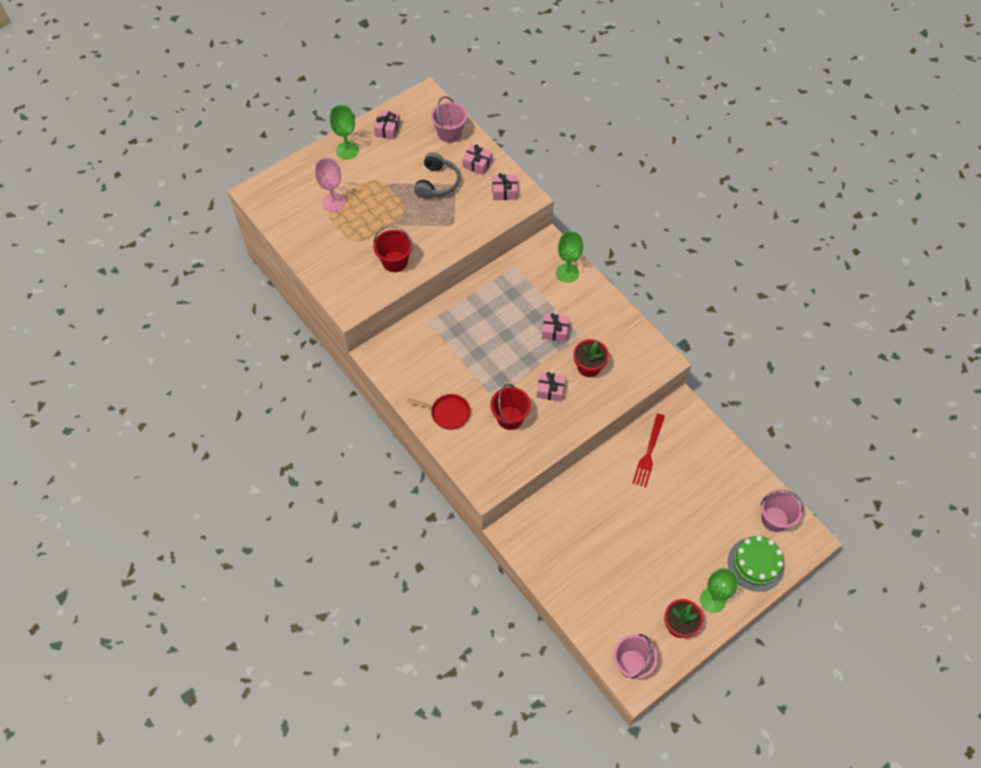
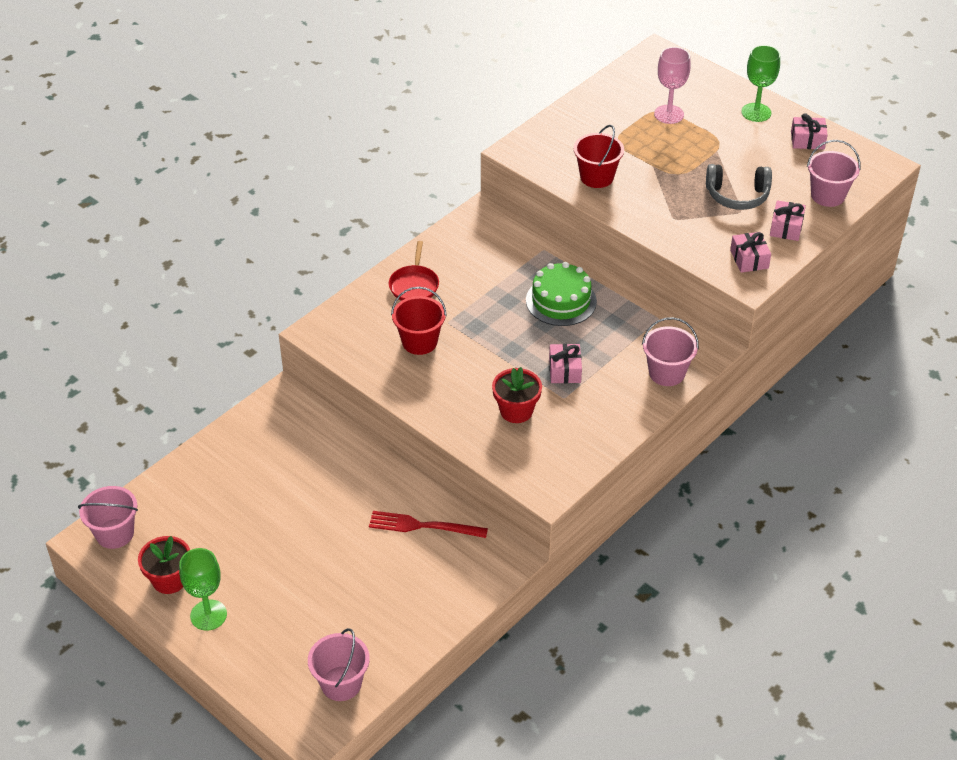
camera: 80 degrees right, 15 degrees down
(550, 390) = (470, 376): pink gift -> none
(567, 273) = (666, 373): green goblet -> pink bucket
(756, 564) = (267, 663): green cake -> green cake (561, 301)

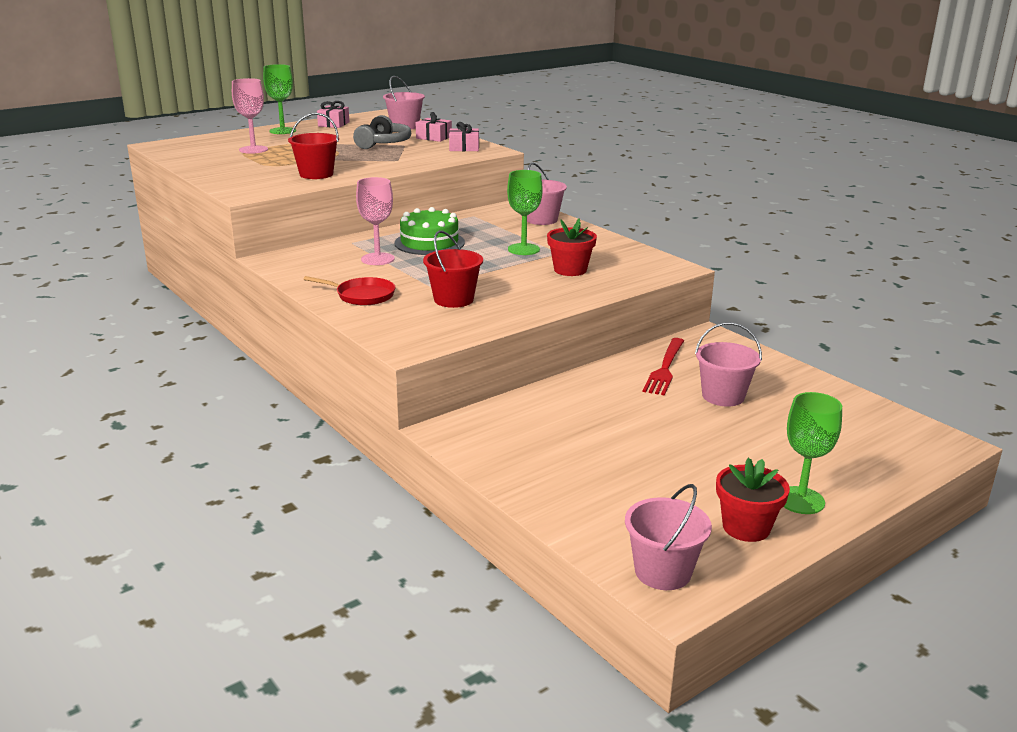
camera: 80 degrees left, 20 degrees down
(341, 683) = (879, 424): pink bucket -> pink bucket (723, 396)
(504, 276) = (377, 259): none -> pink goblet
(565, 370) = (523, 249): pink gift -> green goblet

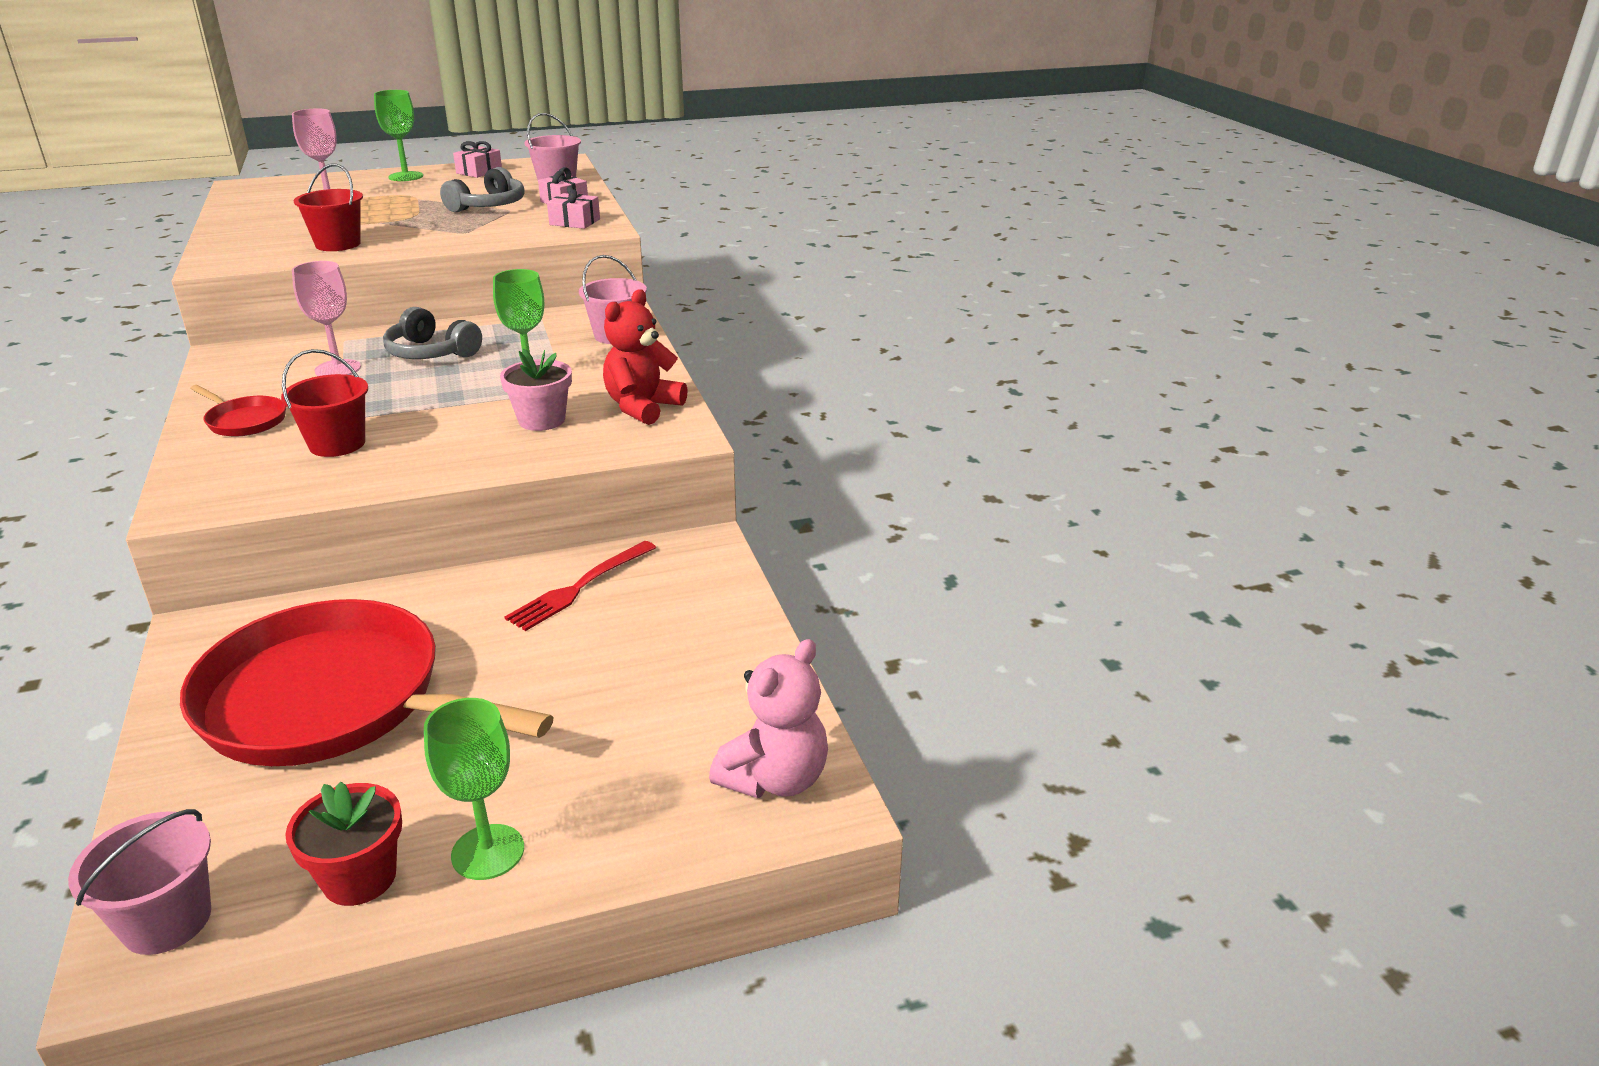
camera: 20 degrees right, 5 degrees up
(429, 243) = (431, 353): green cake -> grey headphones
(570, 270) = (542, 420): red flower pot -> pink flower pot
(597, 450) = (332, 701): none -> red pan
(623, 255) = (642, 407): none -> red teddy bear
(723, 396) = (600, 649): pink bucket -> none
(906, 437) = (775, 779): none -> pink teddy bear

